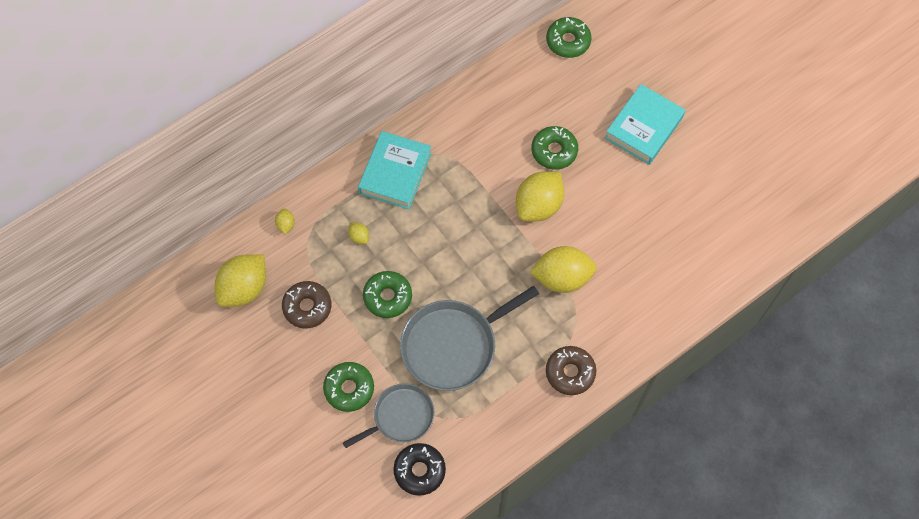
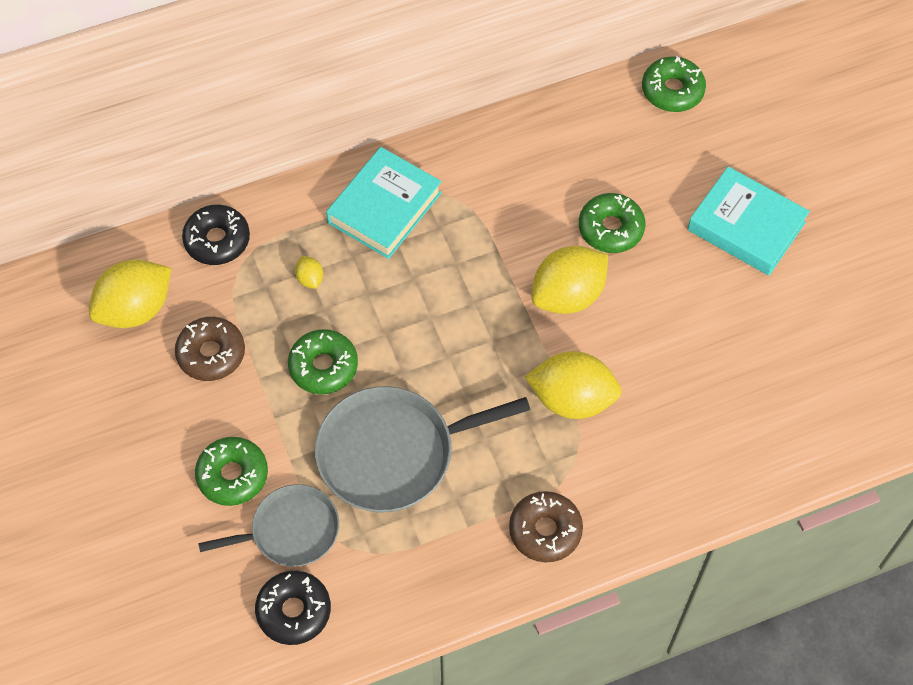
camera: 15 degrees right, 5 degrees down
(286, 225) = (217, 240): yellow lemon -> black donut
(644, 128) = (746, 226): turquoise book -> turquoise book turned 75 degrees clockwise

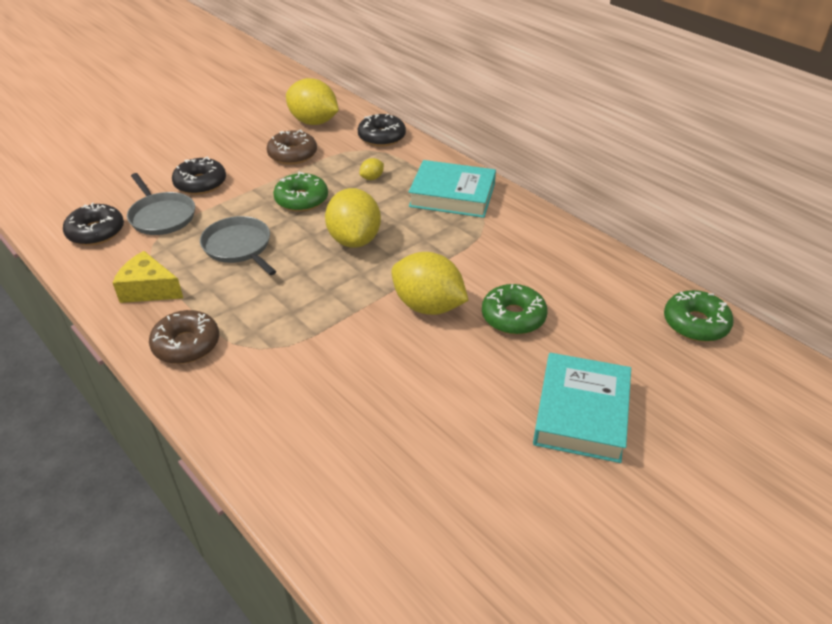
camera: 70 degrees right, 20 degrees down
(232, 475) = (200, 183): green donut -> black donut
(393, 453) = (238, 247): grey pan -> grey pan, size x0.63
(437, 559) = (149, 289): none -> yellow cheese
(572, 399) = (323, 332): yellow lemon -> yellow lemon (354, 240)

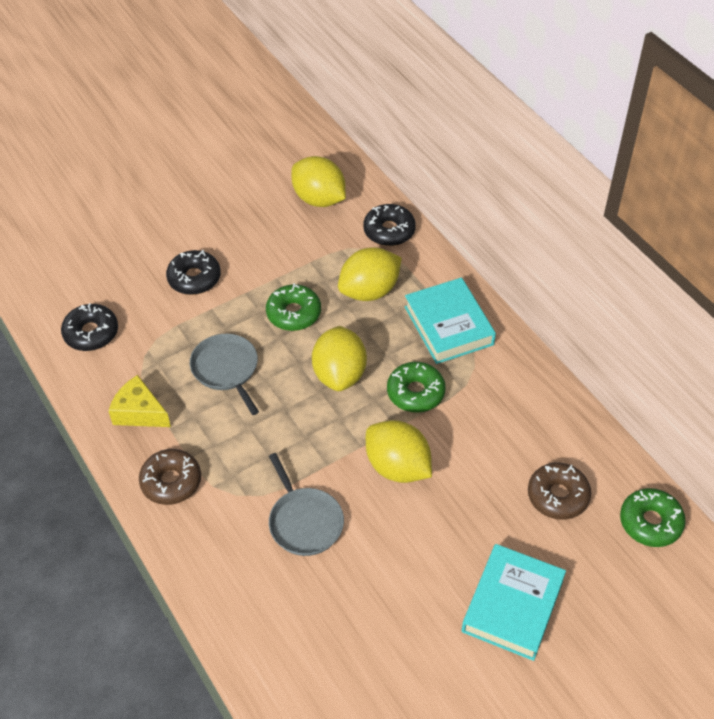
camera: 10 degrees right, 10 degrees up
(161, 216) = (154, 319): grey pan -> grey pan (304, 521)
(292, 154) = (291, 247): brown donut -> brown donut (558, 496)
(372, 178) = (369, 291): yellow lemon -> yellow lemon, size x2.31
(452, 195) = (449, 325): turquoise book -> turquoise book turned 45 degrees clockwise
(513, 317) = (476, 490): green donut -> green donut (415, 392)

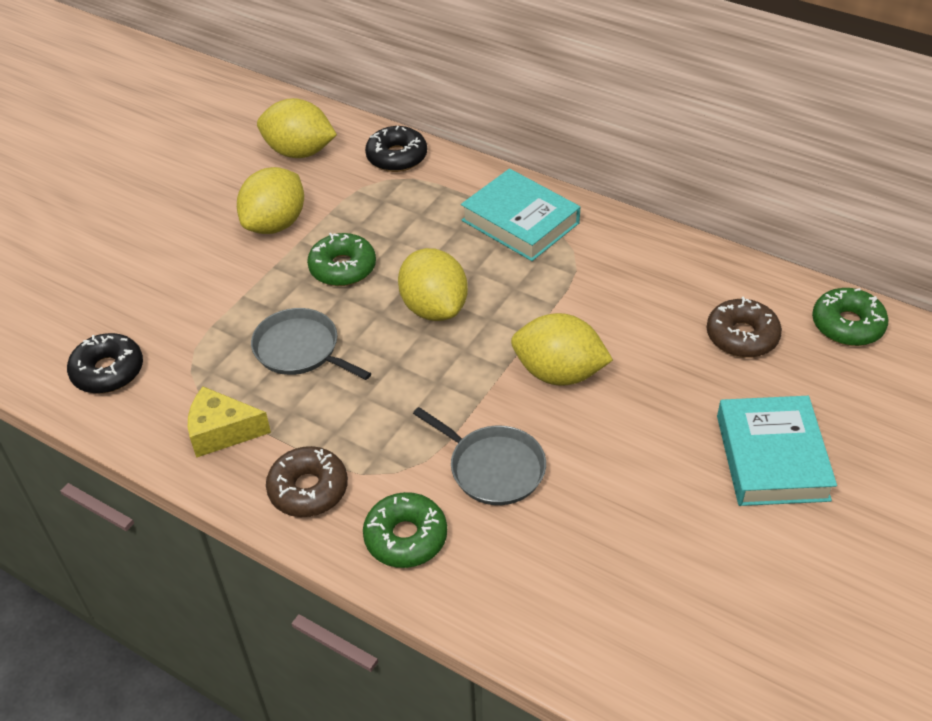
camera: 25 degrees left, 5 degrees down
(194, 278) = (202, 273): black donut -> none
(369, 291) = (413, 218): yellow lemon -> yellow lemon (275, 224)
(415, 392) = (528, 295): green donut -> green donut (406, 537)

